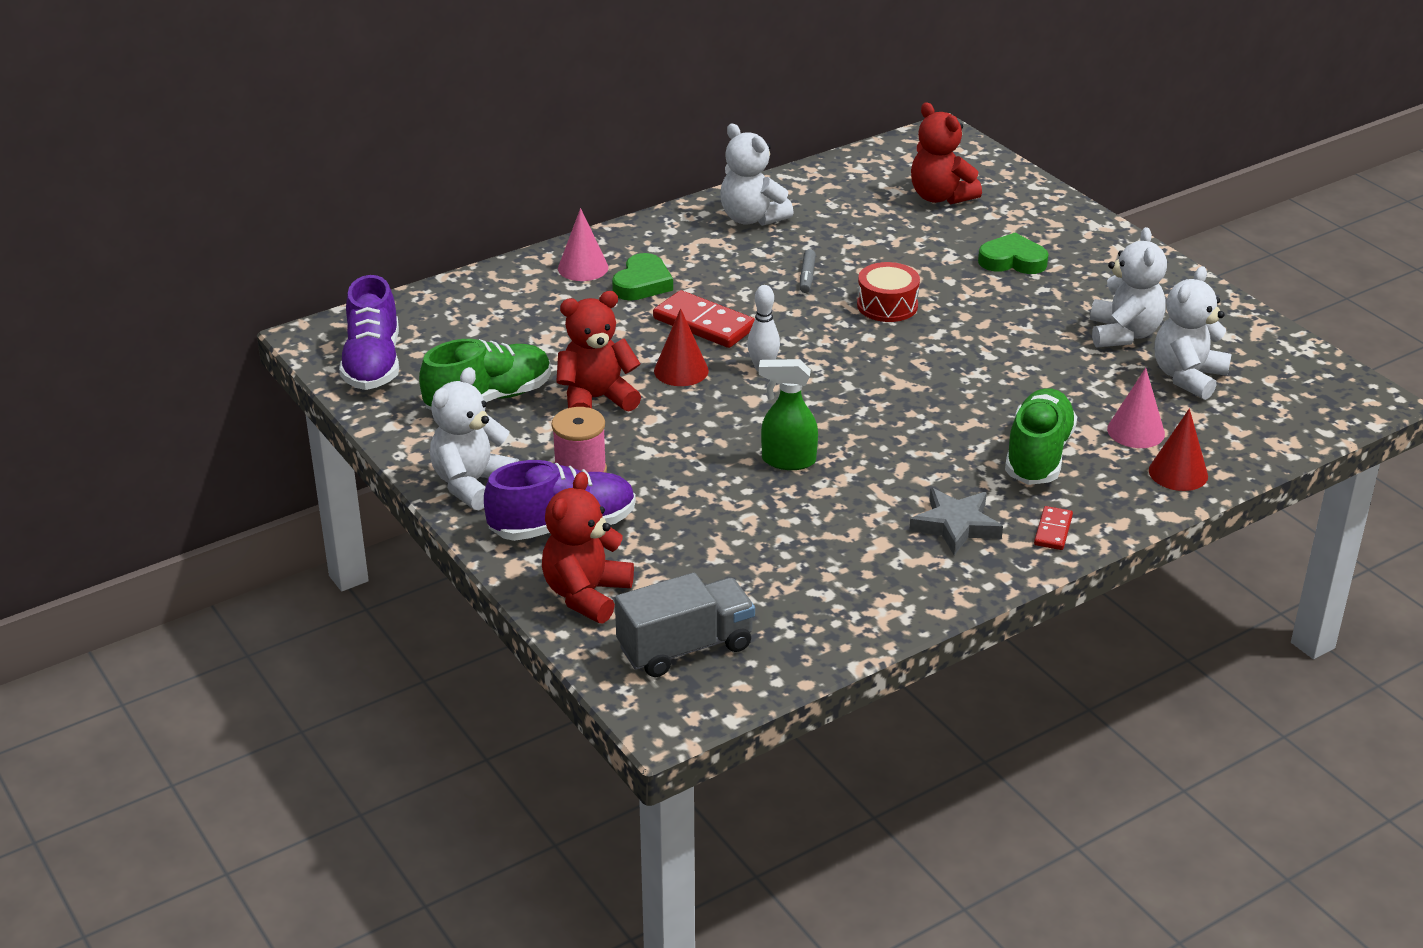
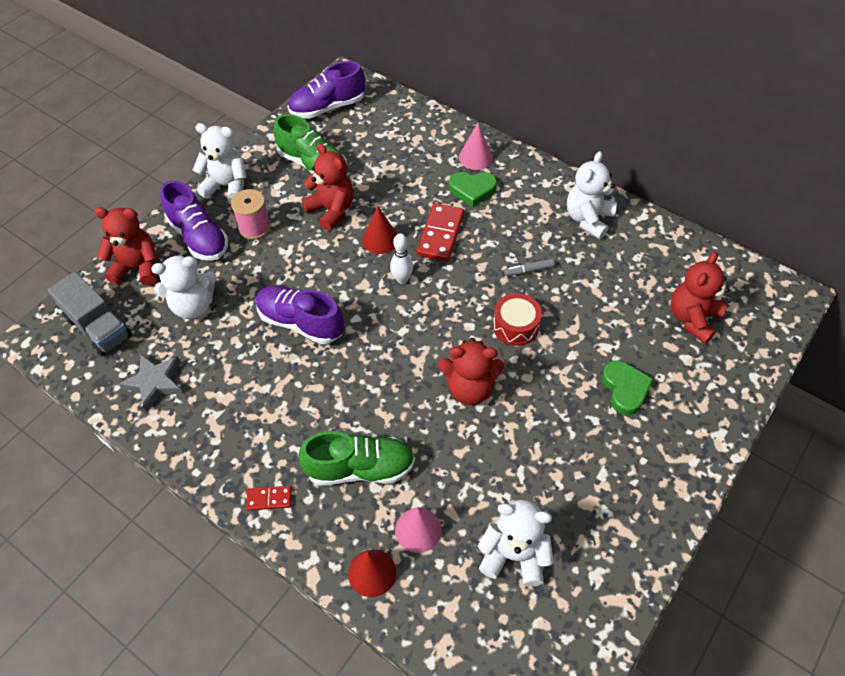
camera: 70 degrees right, 20 degrees up
(787, 461) = (301, 322): green spray bottle -> purple shoe
(956, 526) = (257, 436): grey star -> grey star (155, 382)
(961, 356) = (469, 388): none -> red teddy bear
(1123, 334) = (556, 492): white teddy bear -> white teddy bear (193, 305)

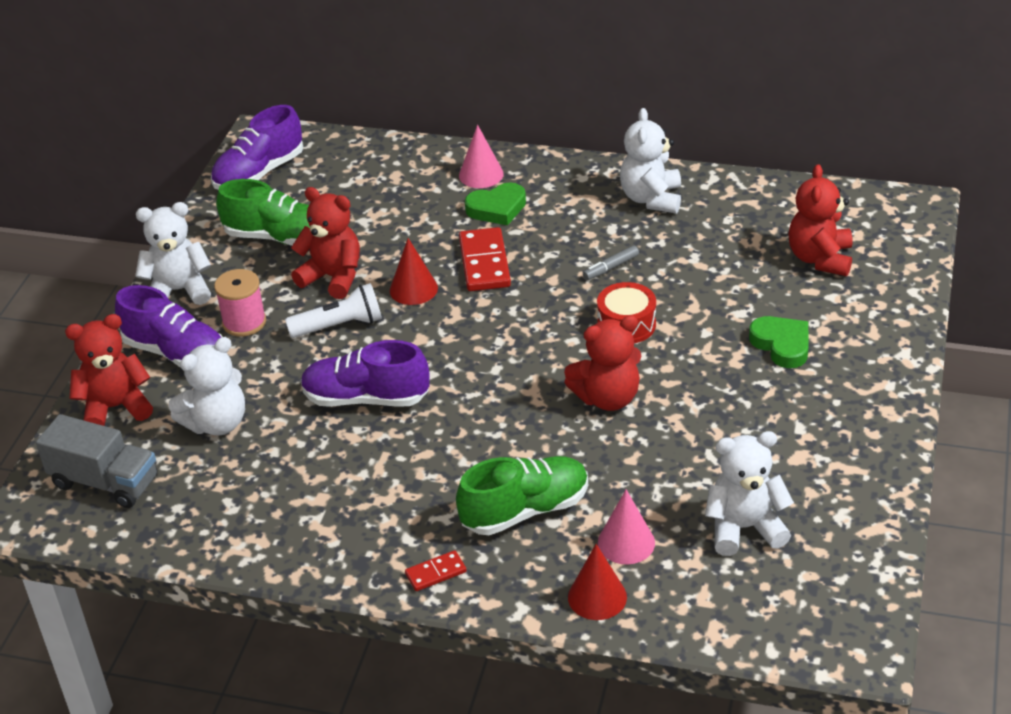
camera: 20 degrees left, 15 degrees down
(155, 382) = (218, 512): grey star -> none
(315, 253) = (339, 326): none -> white flashlight
(402, 279) = (464, 320): white bowling pin -> none

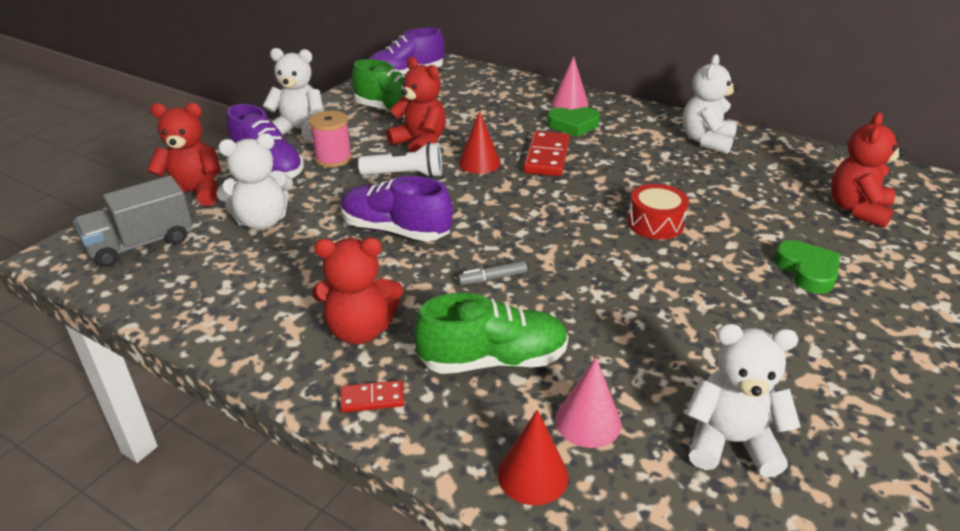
camera: 15 degrees right, 5 degrees down
(105, 482) = (141, 244): grey truck -> grey truck turned 105 degrees clockwise
(607, 398) = (616, 278): red teddy bear -> red teddy bear (360, 330)
(611, 268) = (655, 180): grey marker -> grey marker (492, 278)

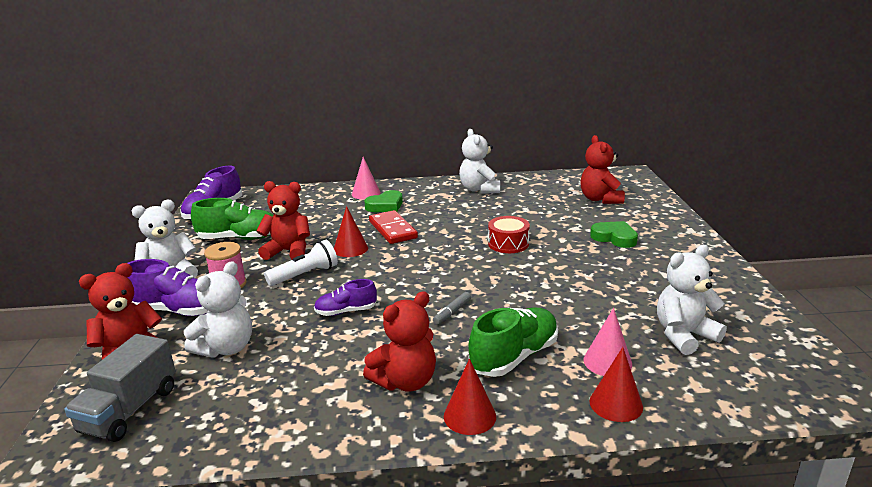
camera: 35 degrees left, 10 degrees down
(372, 399) = (469, 416): red domino -> red cone
(396, 230) = (346, 311): purple shoe -> purple shoe, size x0.60

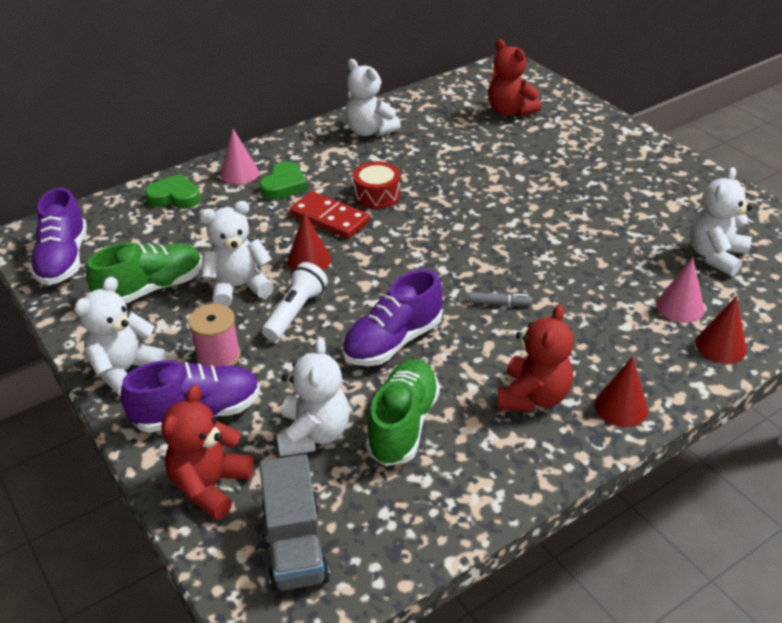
camera: 30 degrees left, 15 degrees up
(288, 251) = (238, 287): red teddy bear -> white teddy bear
(346, 311) = (393, 342): purple shoe -> purple shoe, size x1.66
(452, 312) = (499, 303): grey marker -> grey marker turned 90 degrees counterclockwise
(508, 244) = (472, 199): red drum -> red drum (377, 195)
(514, 357) = (601, 332): green shoe -> green shoe (403, 424)
(614, 238) = (567, 160): green heart -> green heart (175, 197)

